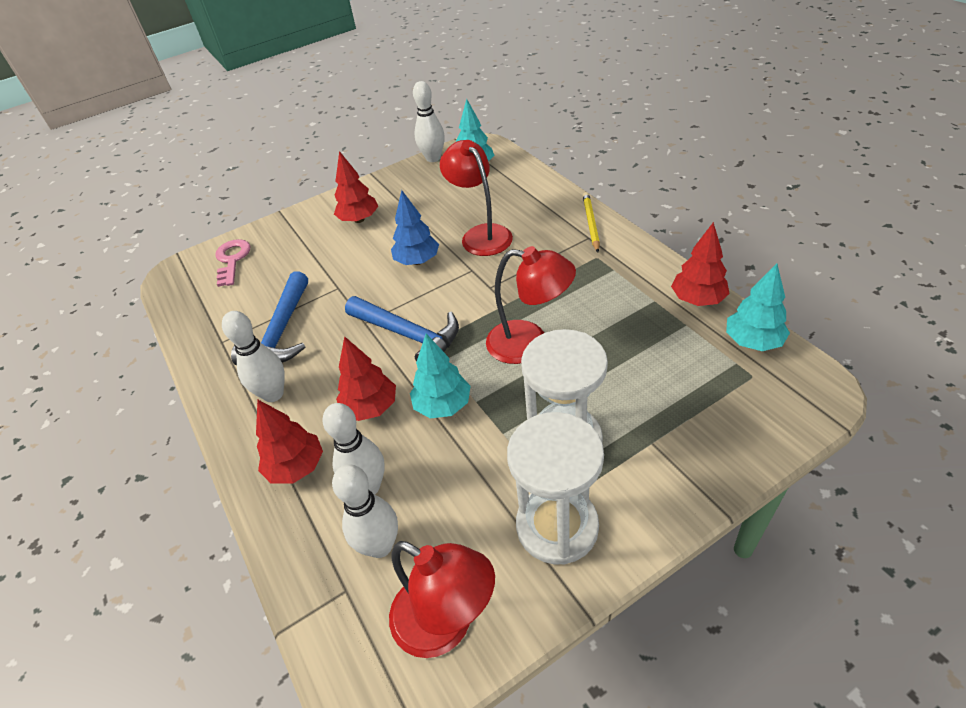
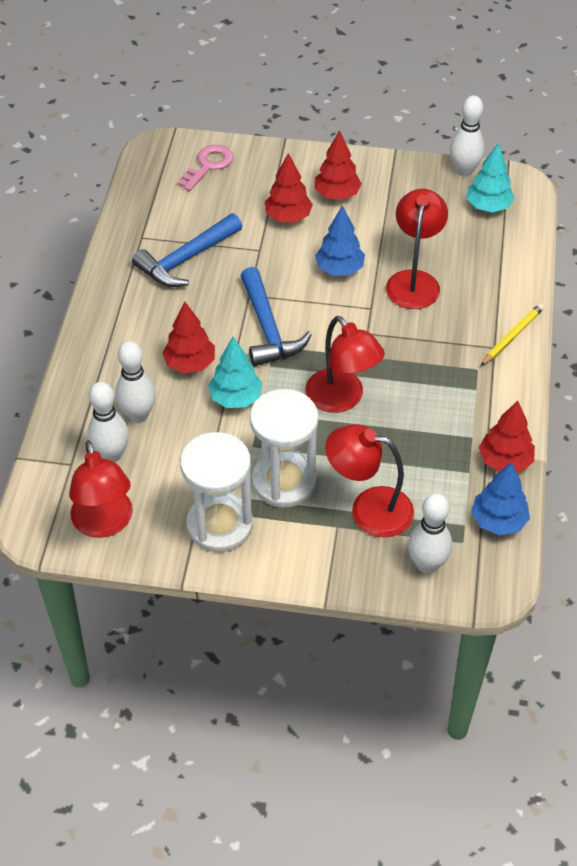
camera: 35 degrees right, 5 degrees up
(273, 394) = (139, 306): white bowling pin -> white bowling pin (427, 564)
(296, 467) = (109, 369): red tree -> red tree (288, 217)
(656, 408) = (369, 509): none -> red lamp
(753, 342) = (498, 521): turquoise tree -> blue tree

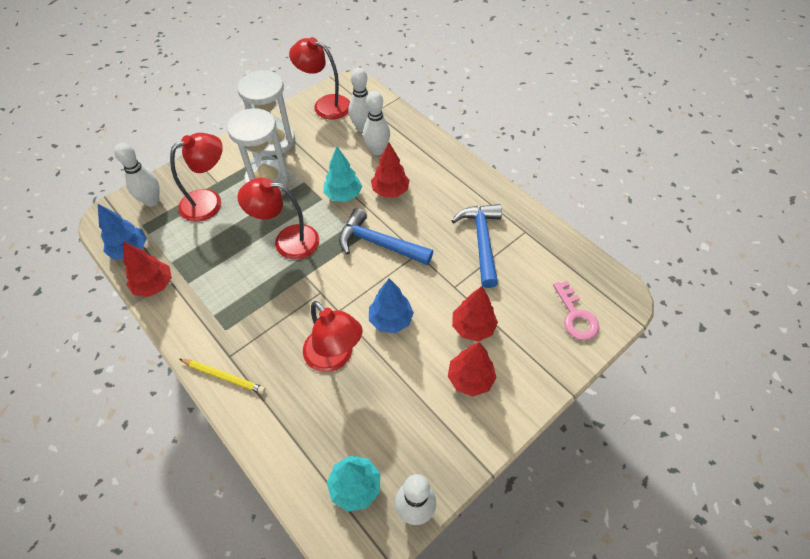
camera: 130 degrees right, 5 degrees up
(512, 336) = (224, 376): yellow pencil -> yellow pencil turned 60 degrees counterclockwise

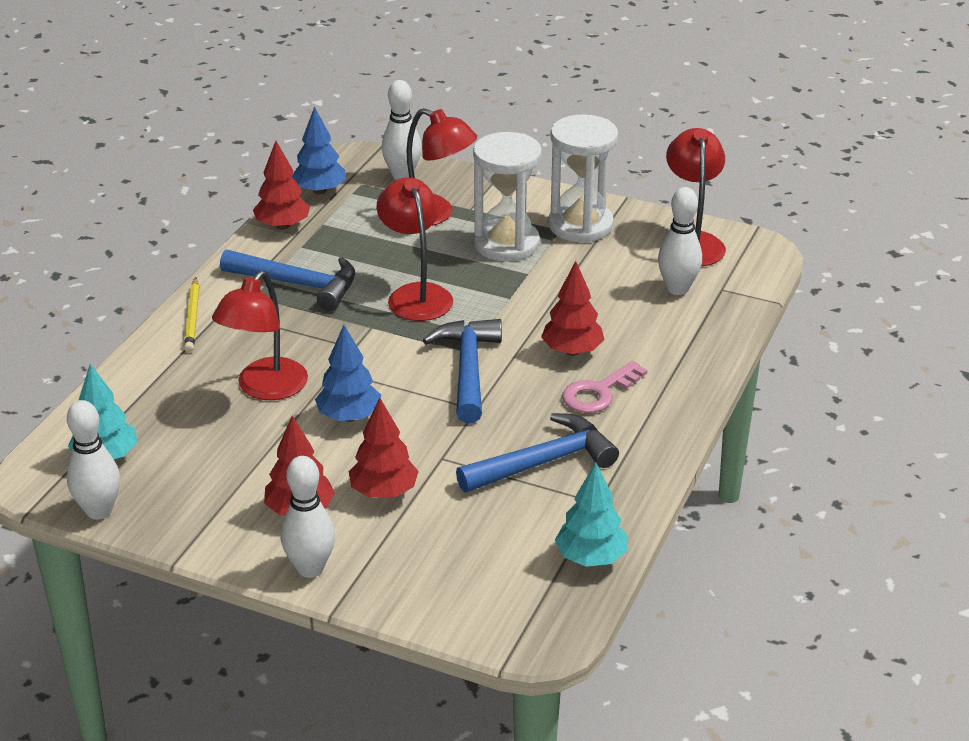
camera: 65 degrees right, 20 degrees down
(230, 299) = (298, 284): none -> blue hammer
(343, 195) = (530, 313): turquoise tree -> turquoise tree (591, 558)
(377, 150) = (642, 316): white bowling pin -> white bowling pin (310, 568)
(576, 316) = (469, 590): pink key -> pink key (599, 392)

